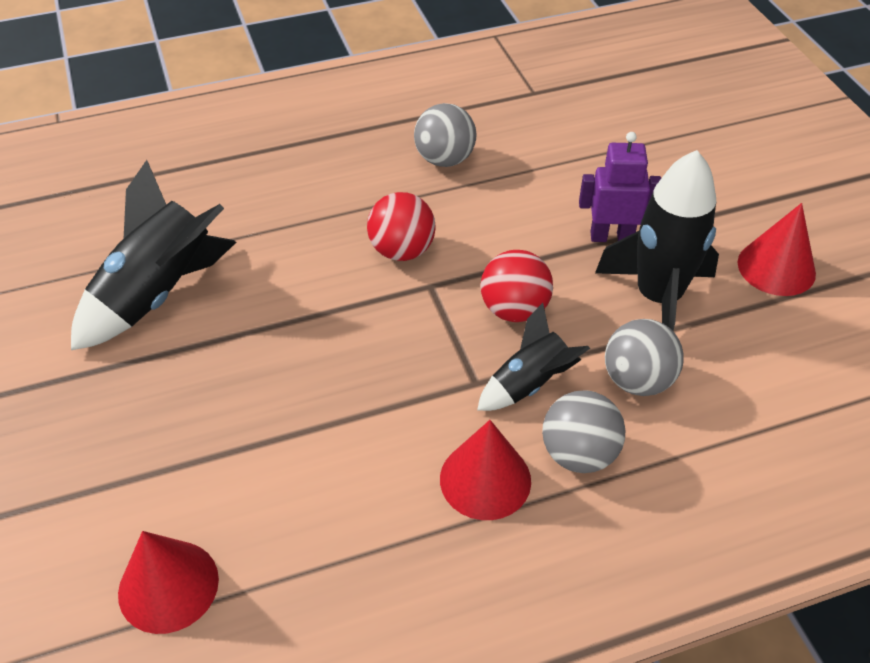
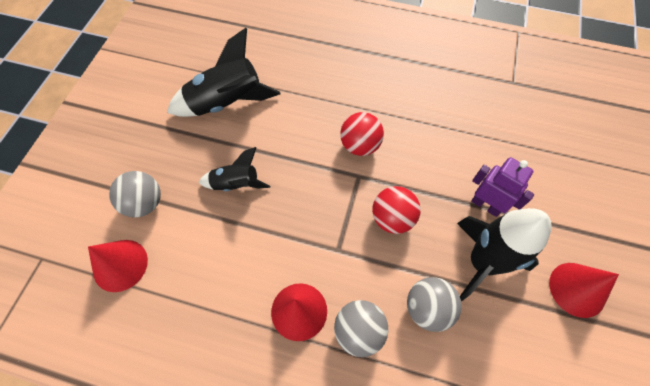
camera: 35 degrees right, 15 degrees up
(444, 159) = (426, 100): grey ball -> grey ball (145, 203)
(529, 383) = (365, 269): black rocket -> black rocket (236, 184)

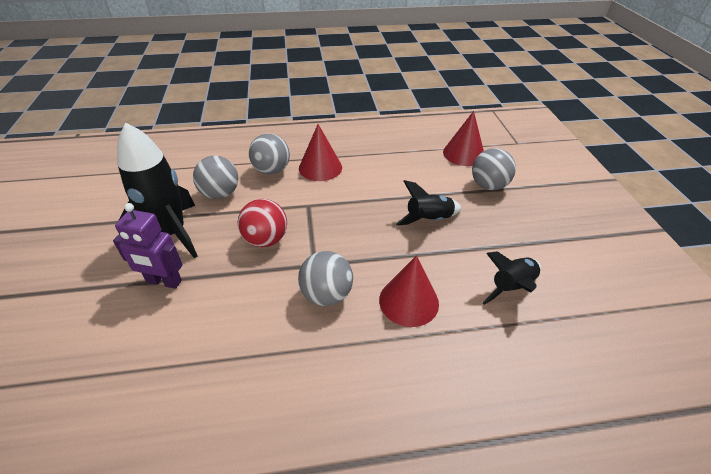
camera: 155 degrees right, 20 degrees down
(227, 103) = (511, 287): black rocket -> black rocket, size x0.58
(360, 145) = (326, 295): red ball -> grey ball
(577, 289) = (76, 241): red cone -> red cone (408, 301)

